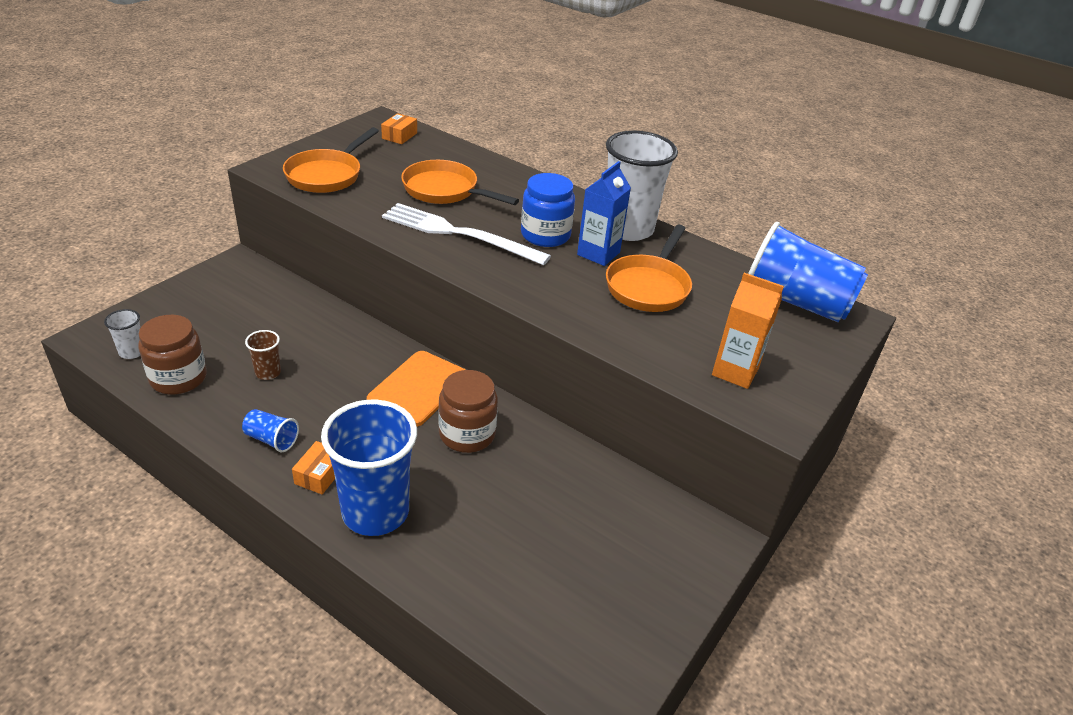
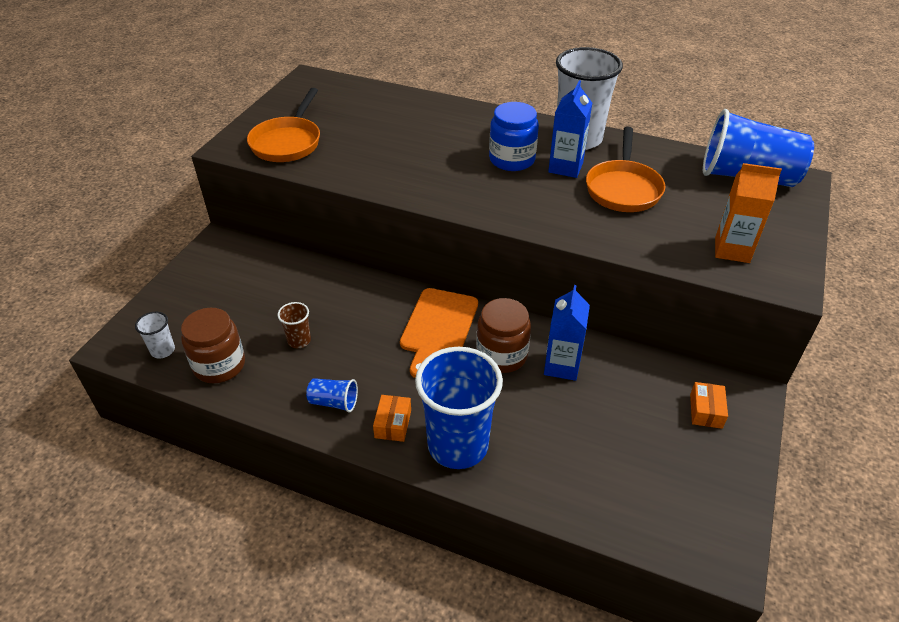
camera: 10 degrees left, 5 degrees up
(399, 136) = (333, 90): orange box -> orange box (706, 411)
(445, 190) = (402, 135): orange pan -> none
(459, 234) = (437, 174): white fork -> none
(525, 459) = (561, 366): none -> blue carton

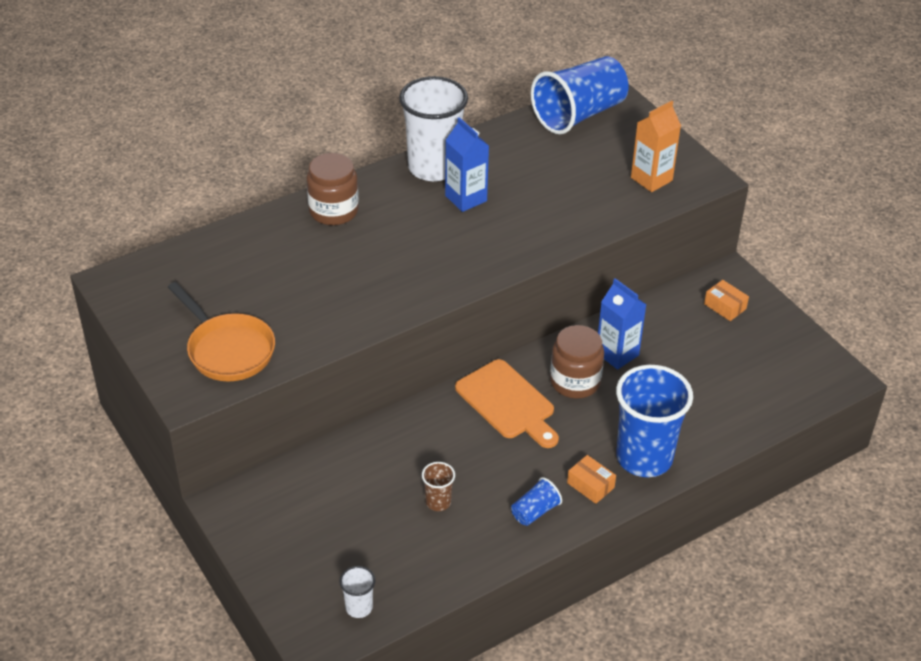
camera: 55 degrees left, 0 degrees up
(219, 365) = (419, 572): brown jar -> brown jar (333, 211)
(512, 159) = (421, 222): blue jar -> none
(623, 188) = (527, 185): orange pan -> none

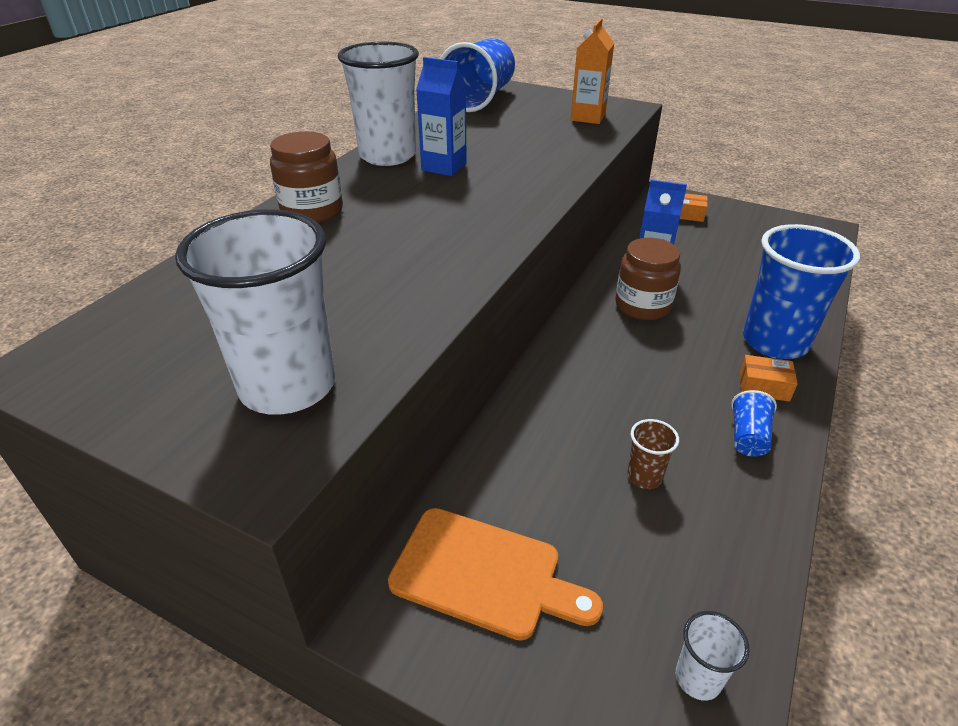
camera: 30 degrees left, 5 degrees down
(228, 350) = (288, 386): orange pan -> white cup
(508, 403) = (605, 346): orange cutting board -> orange cutting board (484, 574)

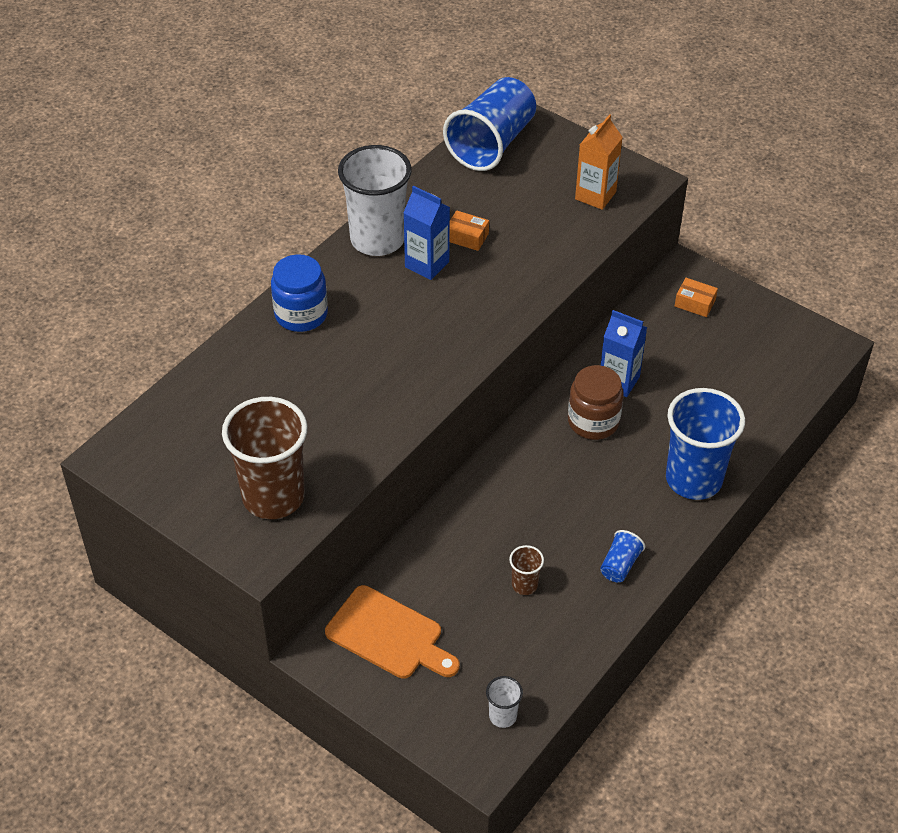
camera: 10 degrees right, 10 degrees up
(288, 386) = (273, 496): white cup -> brown cup
(312, 211) = (301, 314): brown jar -> blue jar
(763, 386) = (658, 522): orange box -> orange box (467, 237)

